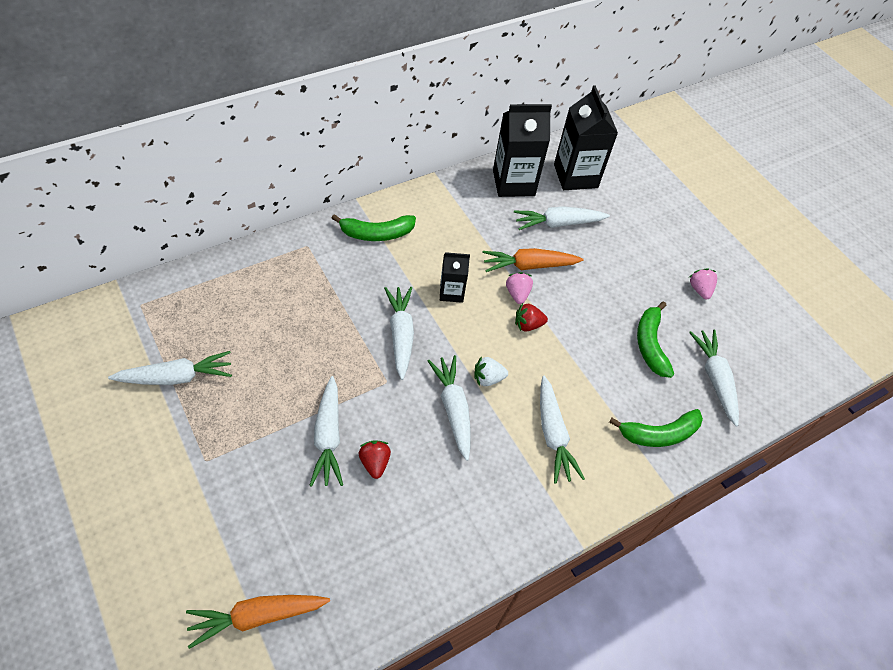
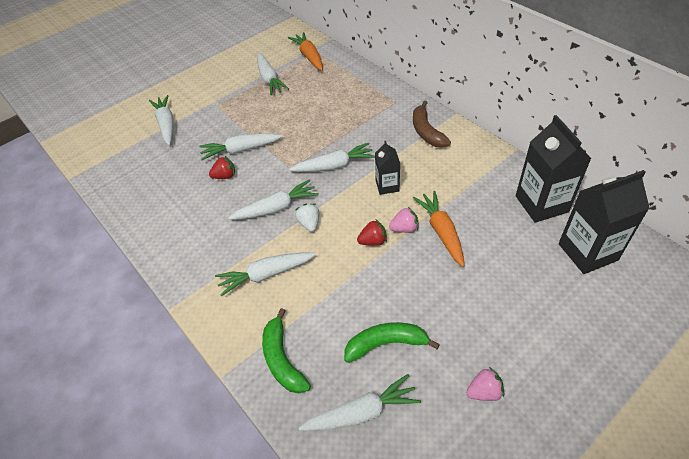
camera: 90 degrees right, 5 degrees down
(257, 616) = (123, 151): orange carrot -> orange carrot (309, 56)
(376, 233) = (426, 131): green banana -> brown banana
(528, 325) = (373, 241): red strawberry -> red strawberry turned 90 degrees clockwise
(558, 223) = (508, 246): white carrot -> white carrot (166, 124)

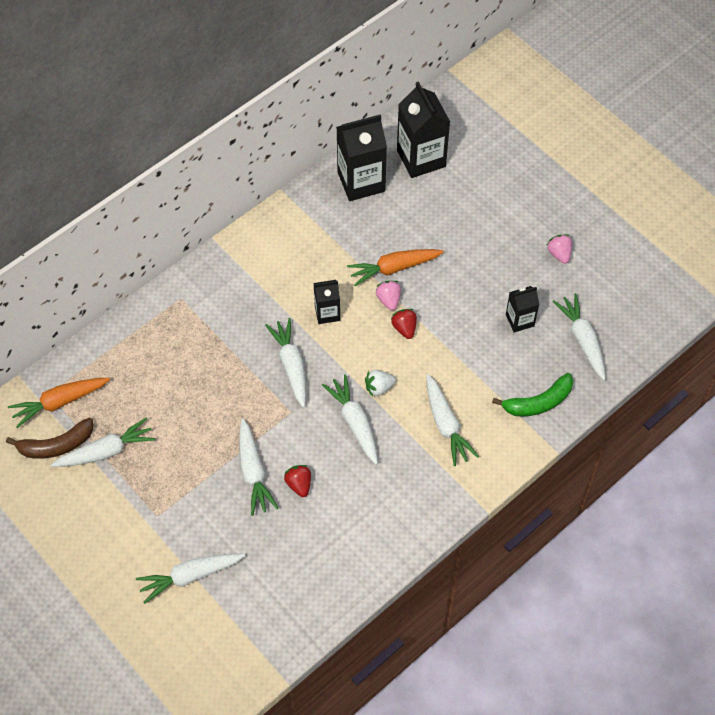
camera: 95 degrees left, 10 degrees up
(386, 344) = (520, 320): green banana -> black carton
(426, 131) = (242, 270): brown banana -> brown banana (56, 445)

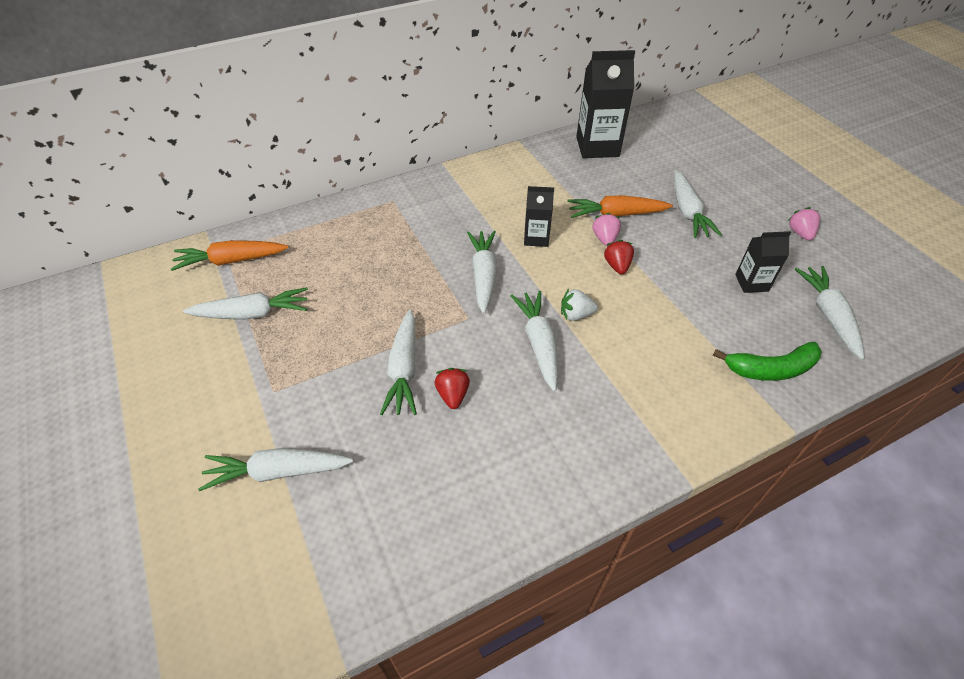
camera: 15 degrees right, 10 degrees down
(56, 445) = (205, 297): brown banana -> none
(421, 158) = (659, 140): black carton -> none
(446, 424) = (649, 368): white carrot -> white carrot (688, 212)

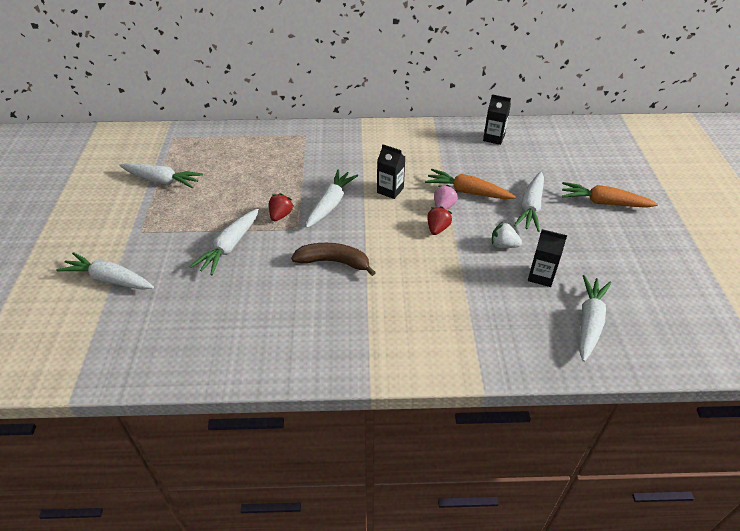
camera: 25 degrees right, 5 degrees down
(231, 261) = (173, 144): orange carrot -> orange carrot (604, 203)
(453, 395) = (249, 274): red strawberry -> red strawberry (280, 215)
(538, 344) = (334, 262): white carrot -> brown banana
(576, 315) = (377, 252): white strawberry -> white strawberry (503, 245)
(597, 147) = (493, 138): black carton -> black carton, size x0.55
(770, 369) = (502, 342): green banana -> none
(800, 233) = (620, 253): pink strawberry -> none

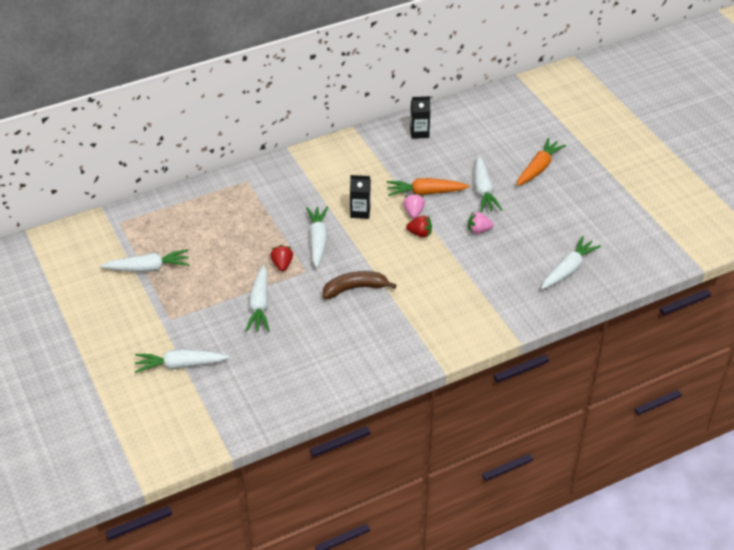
camera: 25 degrees left, 0 degrees up
(437, 229) = (420, 233): red strawberry -> red strawberry turned 105 degrees clockwise
(503, 245) = (478, 230): white strawberry -> pink strawberry
(541, 276) = (518, 246): black carton -> none
(589, 322) = (568, 269): white carrot -> white carrot turned 45 degrees clockwise
(604, 203) = (538, 168): orange carrot -> orange carrot turned 135 degrees clockwise

